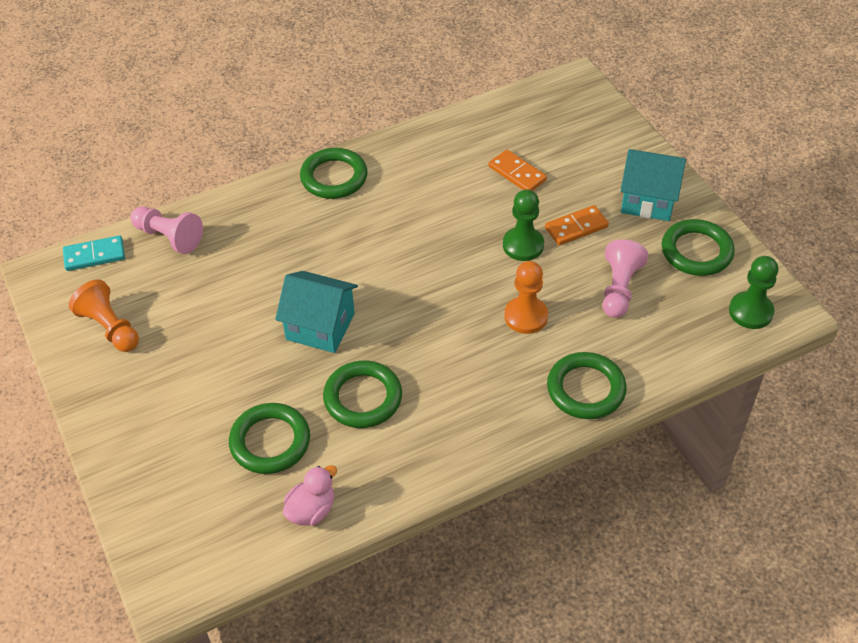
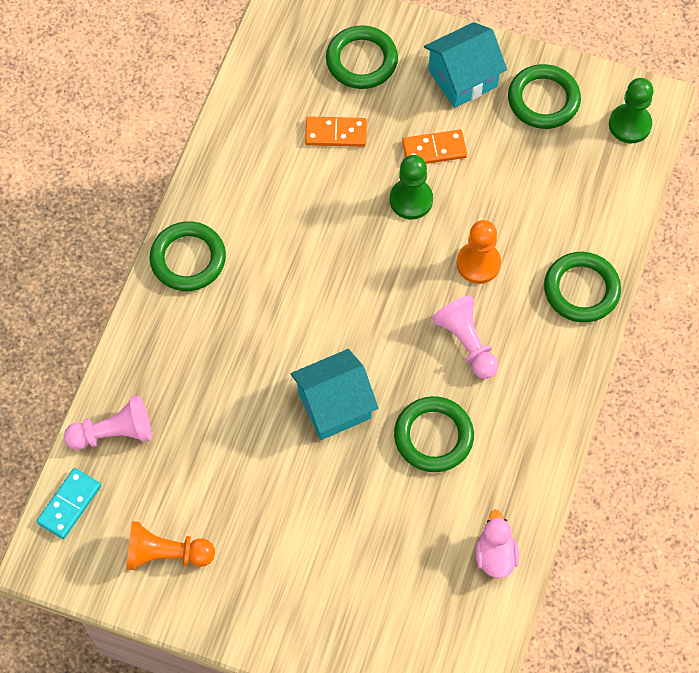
camera: 45 degrees left, 15 degrees up
(270, 442) = (406, 532): green ring -> green ring (361, 61)
(576, 227) = (434, 149): orange domino -> orange domino turned 60 degrees clockwise
(619, 289) = (520, 181): pink pawn -> pink pawn (466, 343)

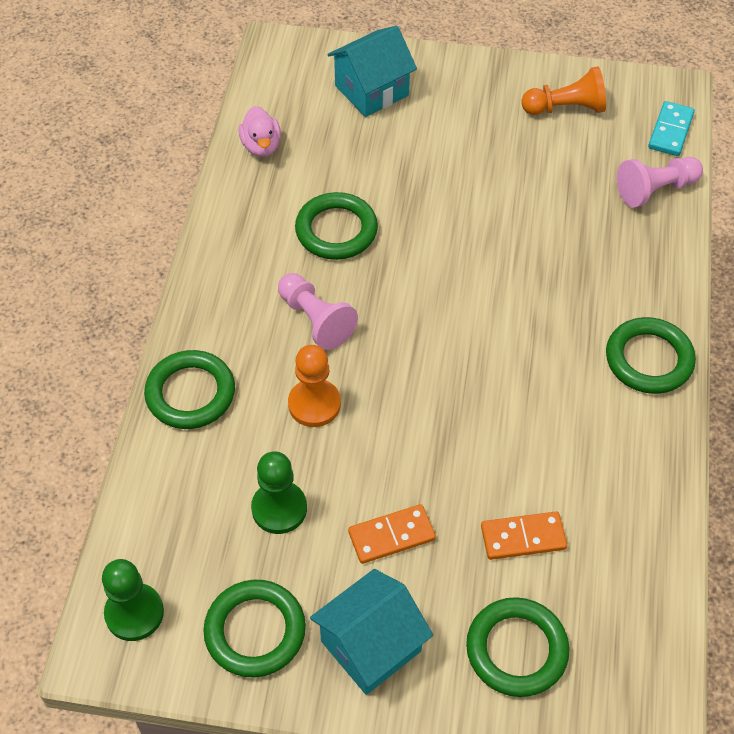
camera: 170 degrees right, 10 degrees down
(334, 405) = (444, 243): turquoise house -> turquoise house (372, 90)
(411, 200) = (408, 466): green pawn -> green pawn (279, 508)

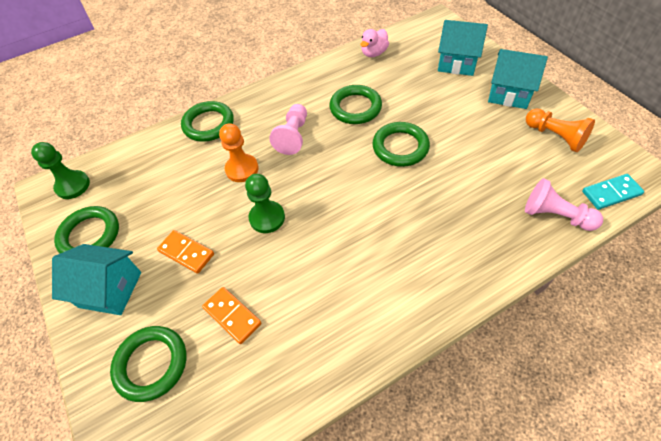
camera: 55 degrees right, 0 degrees up
(279, 508) = (168, 197): green pawn -> green pawn (267, 218)
(470, 90) = (509, 93): none -> turquoise house
(649, 359) = (422, 297): green ring -> green ring (400, 147)

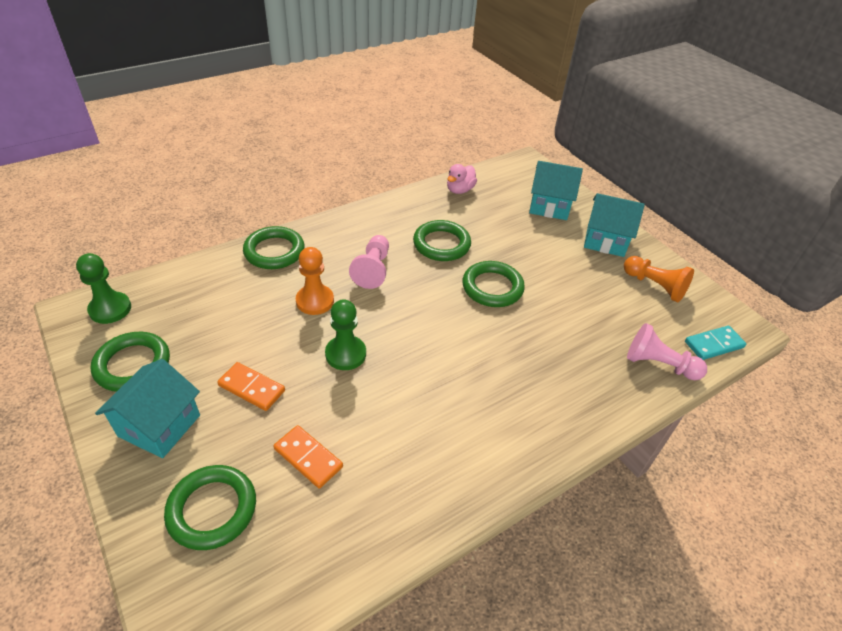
camera: 10 degrees left, 10 degrees down
(110, 289) = (159, 426): turquoise house -> turquoise house turned 75 degrees counterclockwise

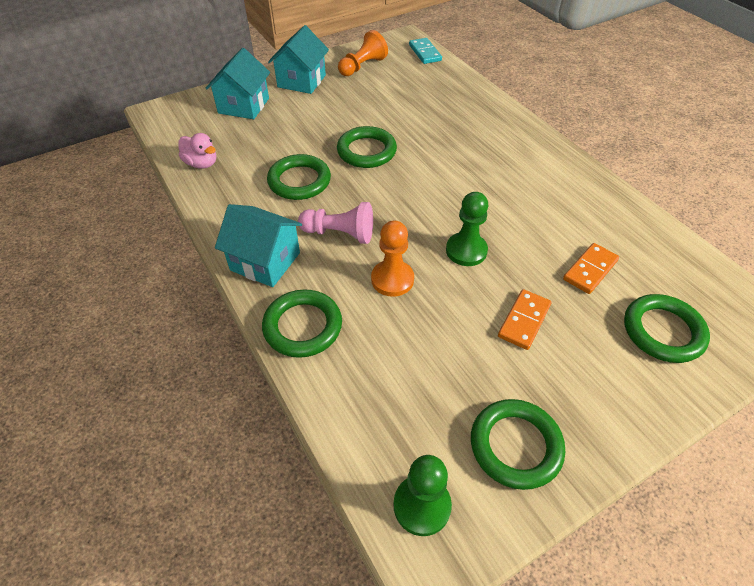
camera: 85 degrees left, 5 degrees up
(159, 426) = (591, 395): turquoise house -> turquoise house (265, 261)
(659, 364) = (448, 78): pink pawn -> none

